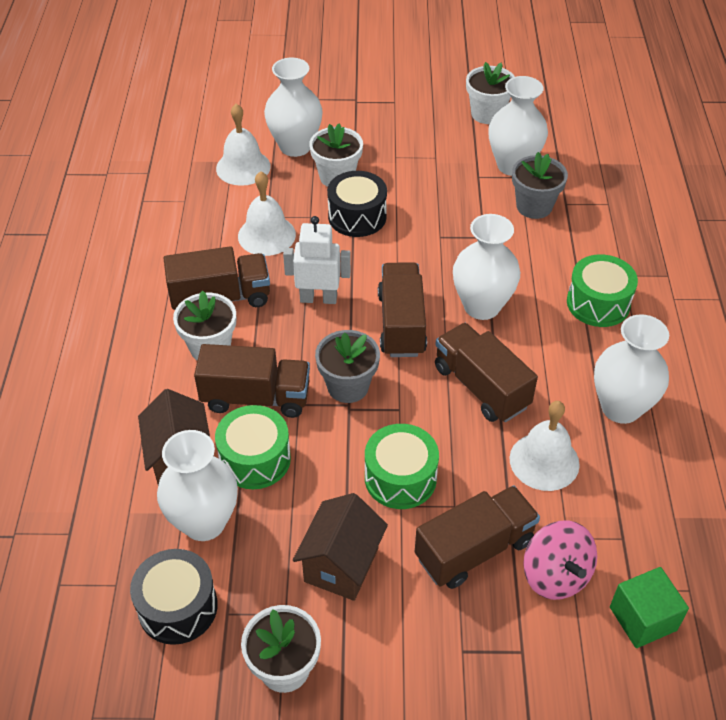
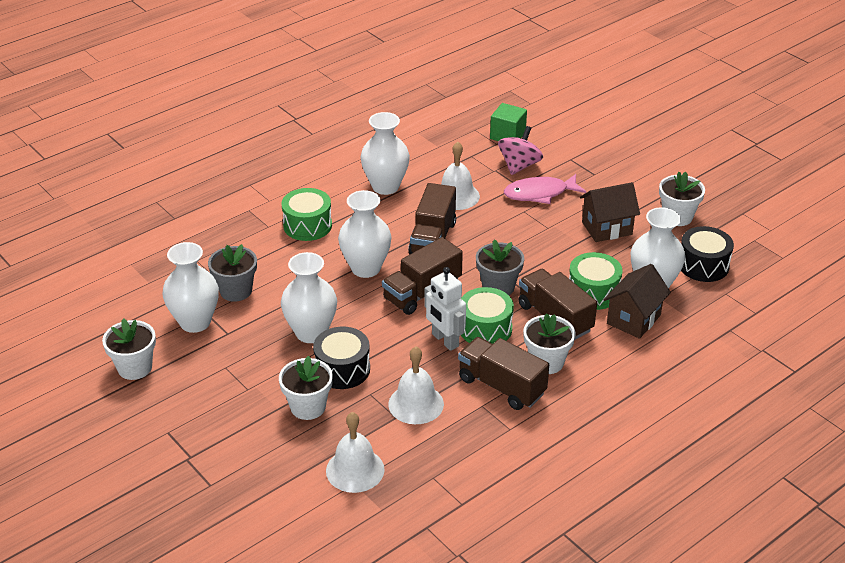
camera: 130 degrees left, 10 degrees down
(295, 146) = (294, 455): white vase -> white vase (311, 332)
(400, 478) = (532, 236): green drum -> green drum (485, 328)
(474, 549) = (539, 193): brown truck -> pink fish

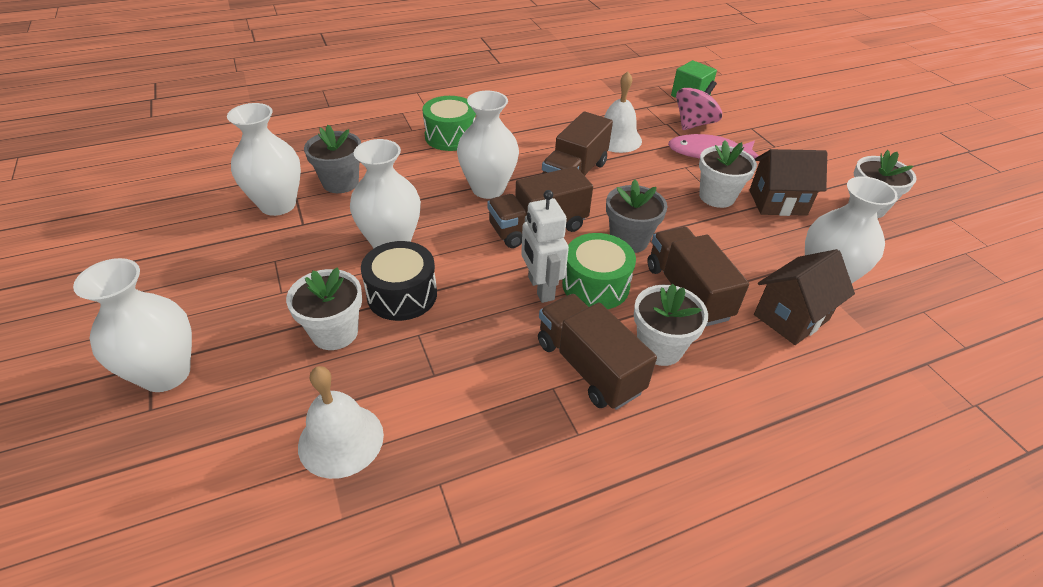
camera: 15 degrees right, 5 degrees up
(134, 368) = (181, 238): white flower pot -> white flower pot (716, 197)
(385, 186) = (547, 117): white vase -> white vase (166, 373)
(416, 404) = (468, 363): white bell -> none
(593, 292) = (744, 271): green drum -> none
(703, 265) = (895, 269): black drum -> none

